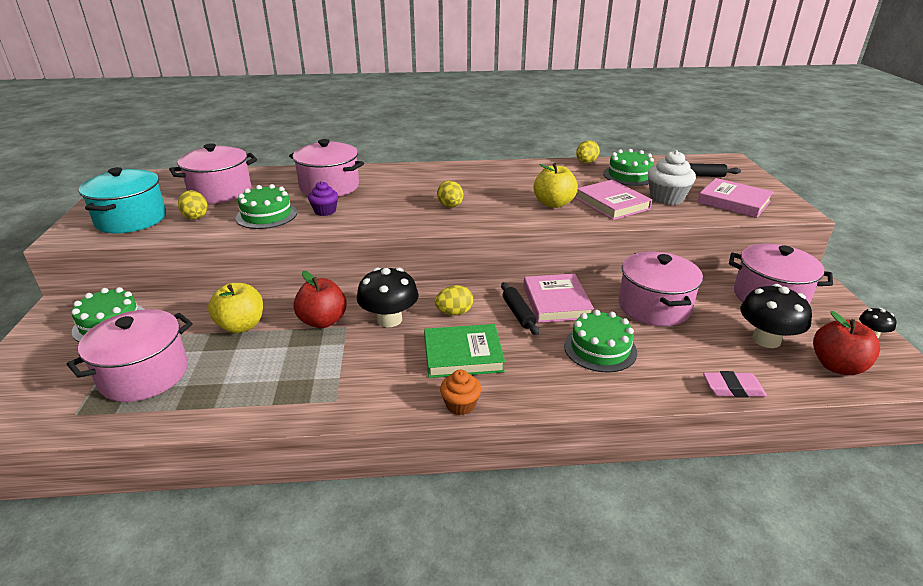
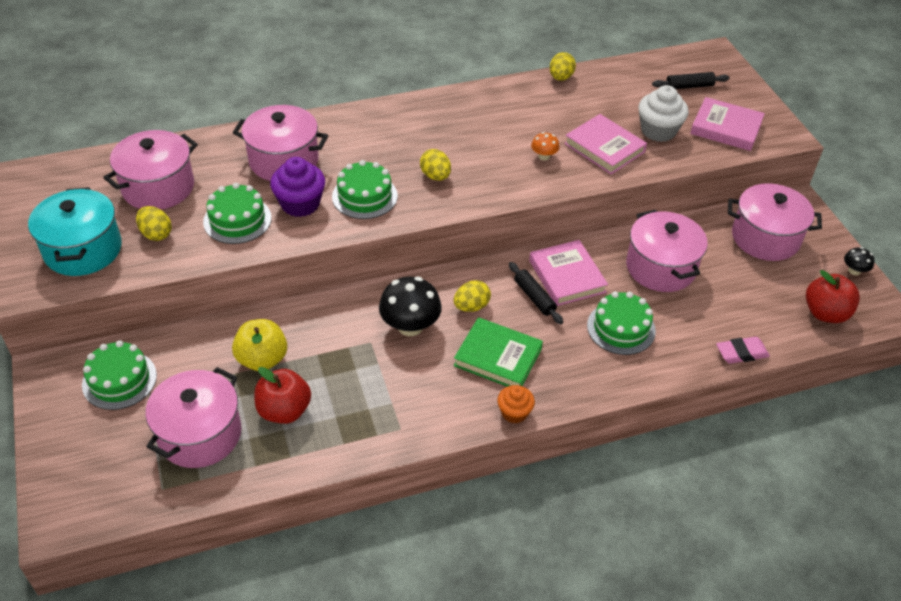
camera: 15 degrees left, 15 degrees up
(323, 321) = (344, 339): red apple -> red apple (284, 410)
(325, 211) = (300, 204): purple cupcake -> purple cupcake, size x1.61
(463, 355) = (498, 357): green book -> green book turned 45 degrees clockwise
(553, 203) = (544, 156): yellow apple -> orange mushroom
(629, 175) = (612, 96): green cake -> green cake (364, 196)
(766, 339) = (765, 292): black mushroom -> none

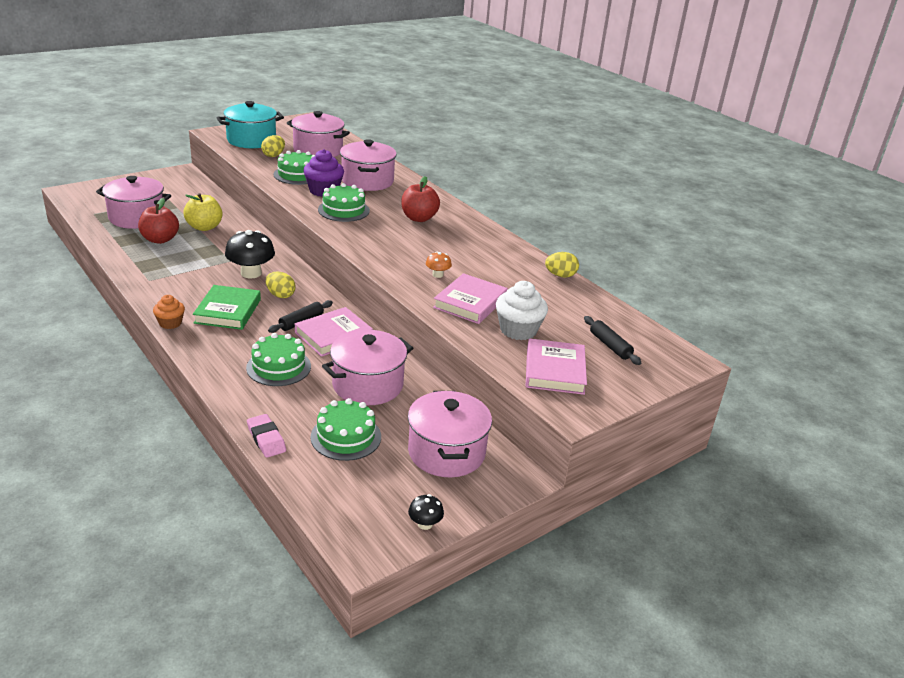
camera: 70 degrees right, 15 degrees down
(119, 380) = (178, 190): green cake -> green cake (346, 437)
(435, 176) = (382, 233): yellow egg -> none
(825, 313) = (344, 499): red apple -> red apple (419, 218)

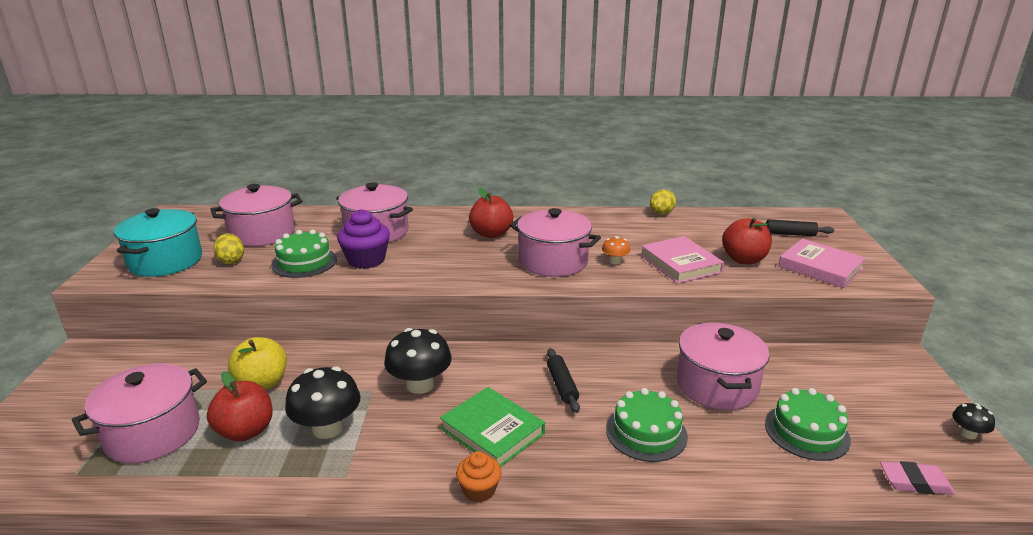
camera: 50 degrees left, 5 degrees down
(183, 260) = (327, 428): none -> black mushroom
(266, 439) = (791, 491): pink eraser -> pink eraser (915, 482)
(280, 295) = (491, 380): yellow egg -> none
(333, 335) = (607, 374): pink book -> none
(343, 210) = (426, 263): green cake -> none
(446, 452) = (853, 381): pink pot -> pink pot (553, 261)
(518, 330) = (744, 259): white cupcake -> red apple

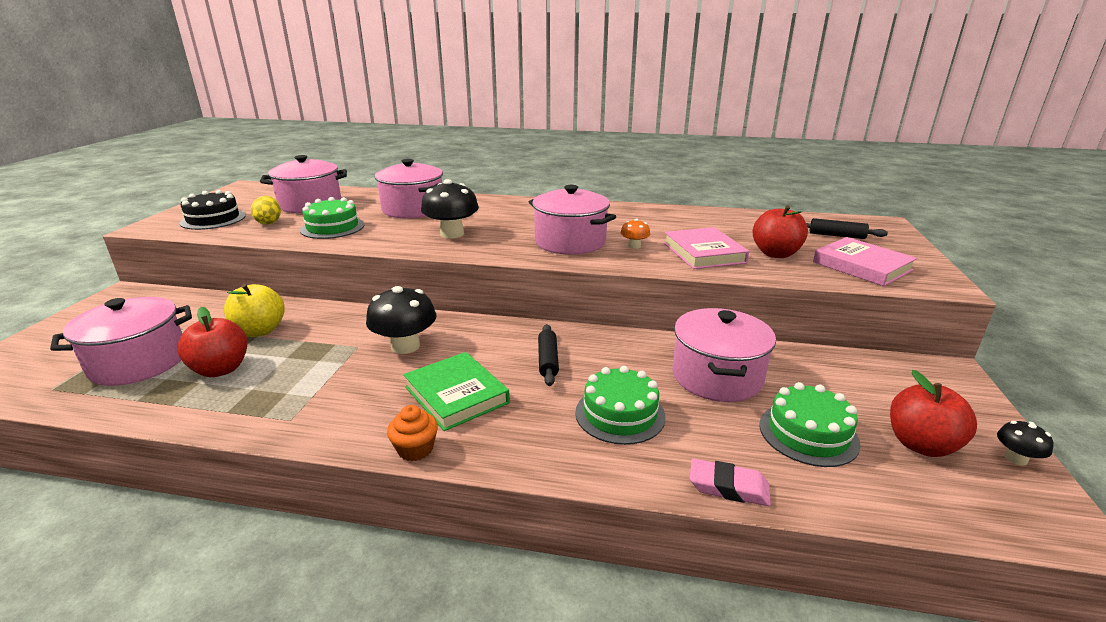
camera: 10 degrees right, 0 degrees up
(165, 261) = (213, 219): turquoise pot -> black cake
(327, 428) = (297, 375): black mushroom -> black mushroom (452, 234)
(366, 260) = (389, 229): purple cupcake -> none
(491, 234) = (520, 217): red apple -> red apple (921, 445)
(661, 213) = (701, 211): yellow egg -> none
(915, 482) = (932, 505): pink eraser -> pink eraser (728, 487)

